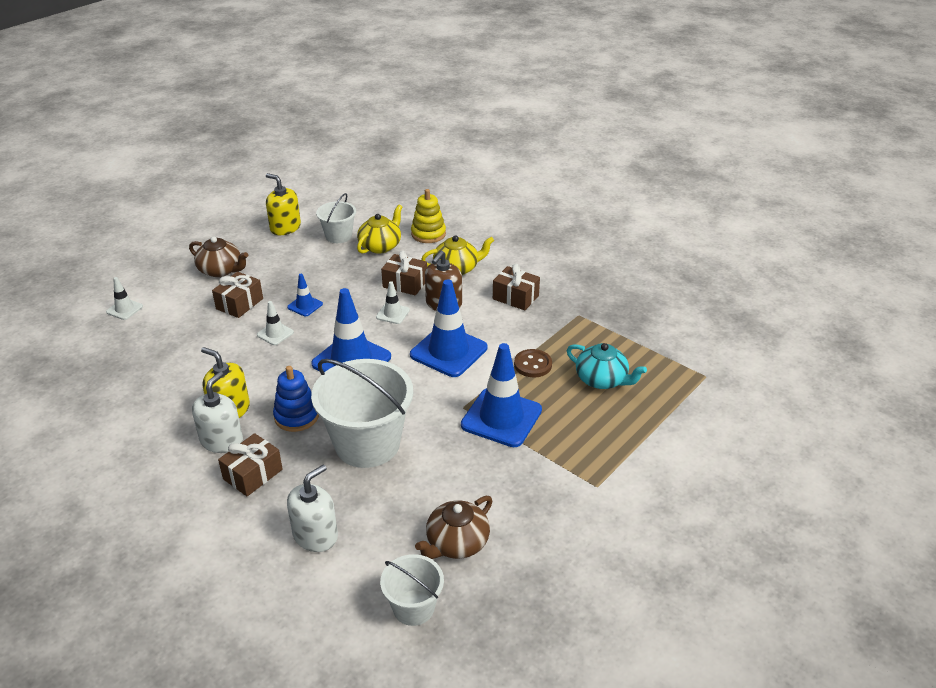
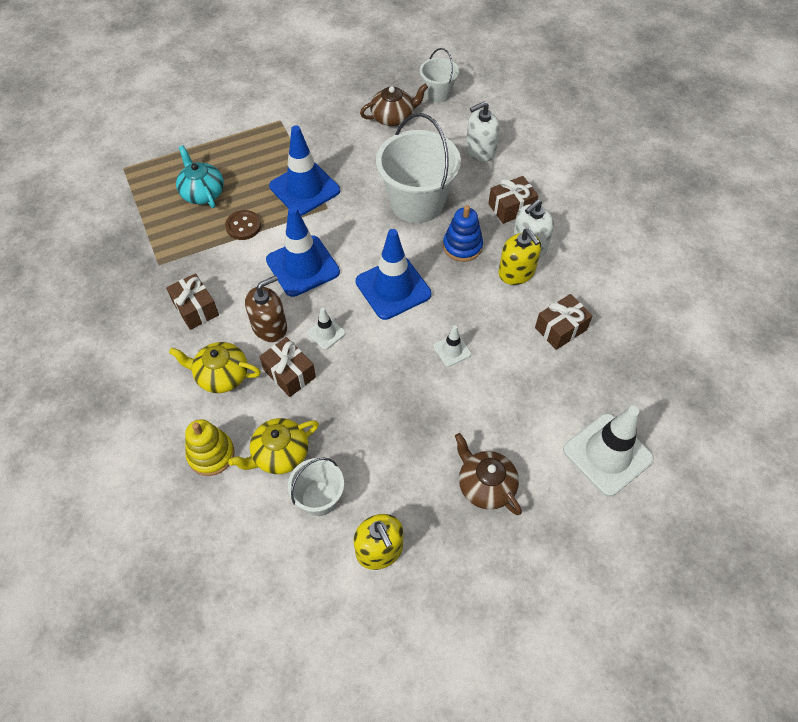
camera: 155 degrees left, 20 degrees up
(124, 309) = (607, 454): white traffic cone -> white traffic cone, size x2.10
(239, 304) = (477, 412): brown gift -> brown gift (560, 328)
(305, 305) = (408, 380): blue traffic cone -> none

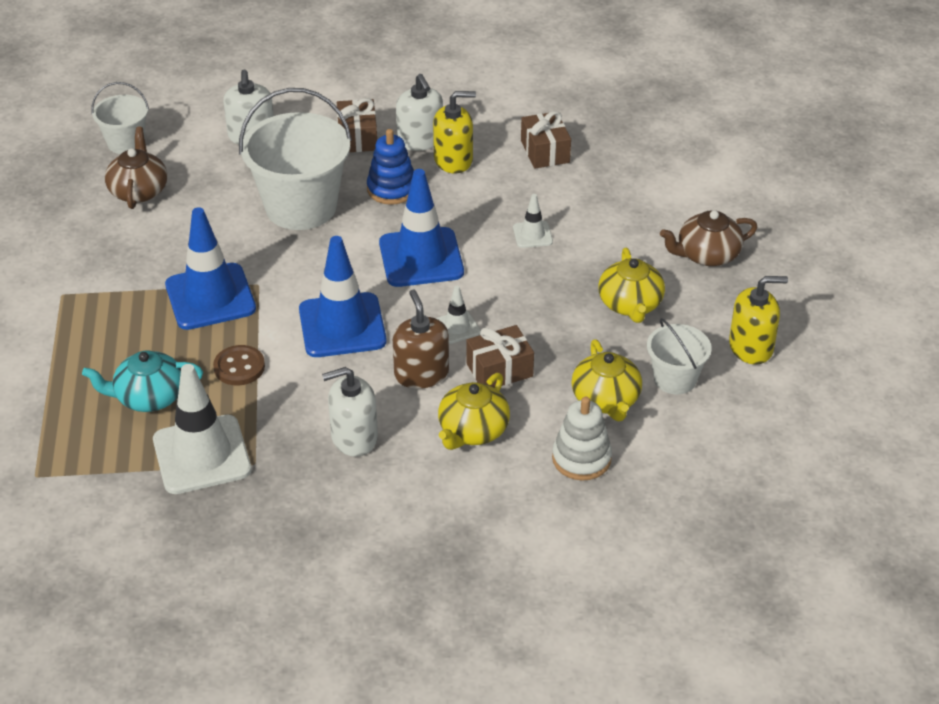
camera: 70 degrees left, 15 degrees down
(196, 308) = (354, 437): brown gift -> white soap dispenser
(211, 454) = (581, 458): yellow stacking toy -> white stacking toy
(397, 442) = (630, 304): none -> yellow teapot
(607, 454) = (705, 166): white traffic cone -> white traffic cone (202, 455)

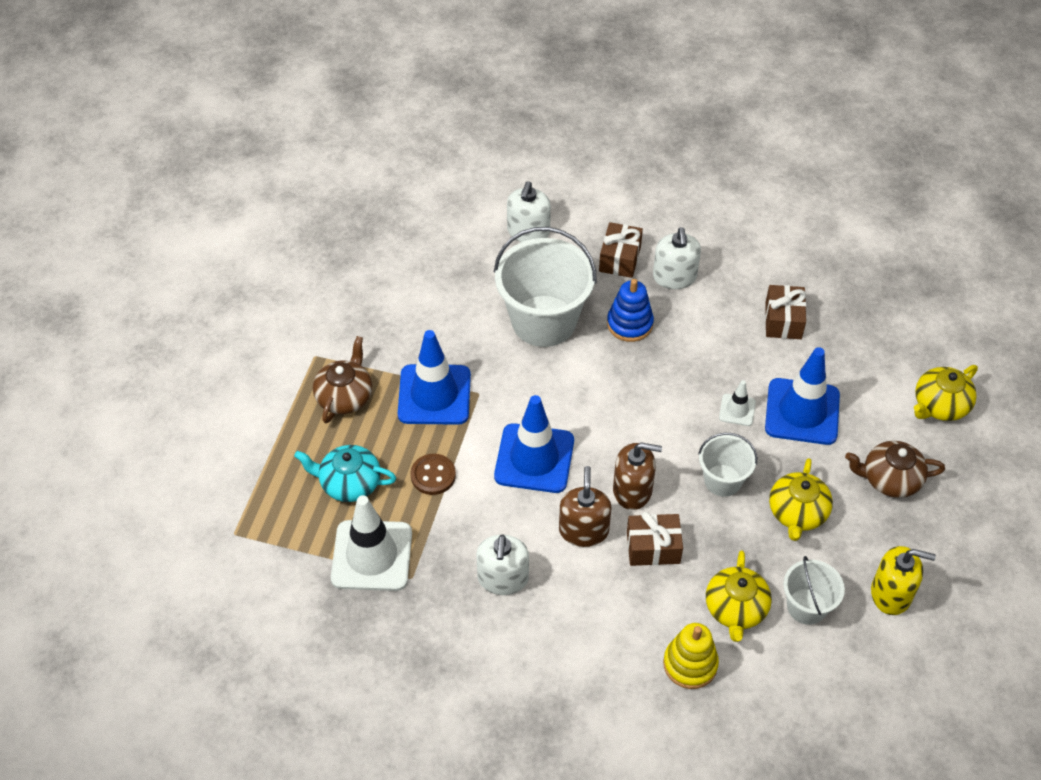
camera: 20 degrees right, 10 degrees up
(126, 143) = (419, 210): white bucket -> white bucket (722, 480)
(139, 191) = (413, 265): brown teapot -> brown teapot (345, 396)
(354, 437) = (503, 578): white soap dispenser -> white soap dispenser turned 90 degrees counterclockwise
(421, 258) = (628, 406): blue traffic cone -> blue traffic cone (802, 412)
(453, 160) = (696, 307): yellow soap dispenser -> none
(457, 327) = (632, 490): white traffic cone -> brown soap dispenser
(473, 430) = (606, 604): yellow teapot -> yellow teapot (940, 405)
(581, 458) = (690, 664): white stacking toy -> yellow stacking toy

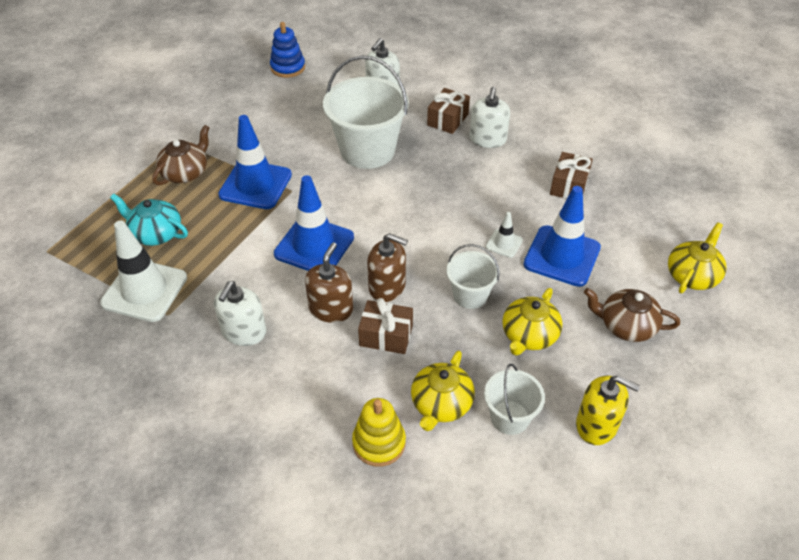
camera: 15 degrees right, 5 degrees down
(433, 475) = (225, 241): brown button -> none
(629, 324) = (437, 165): blue stacking toy -> blue stacking toy (288, 68)
(940, 405) = (692, 275): yellow teapot -> yellow teapot turned 150 degrees clockwise

